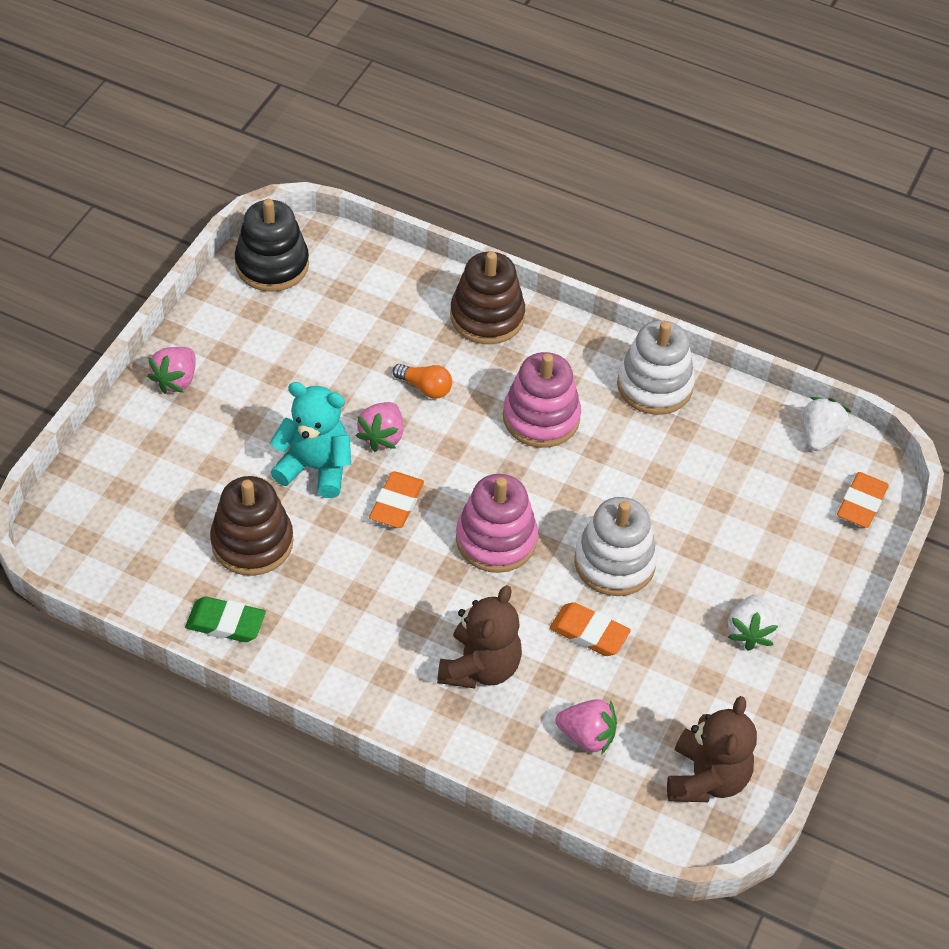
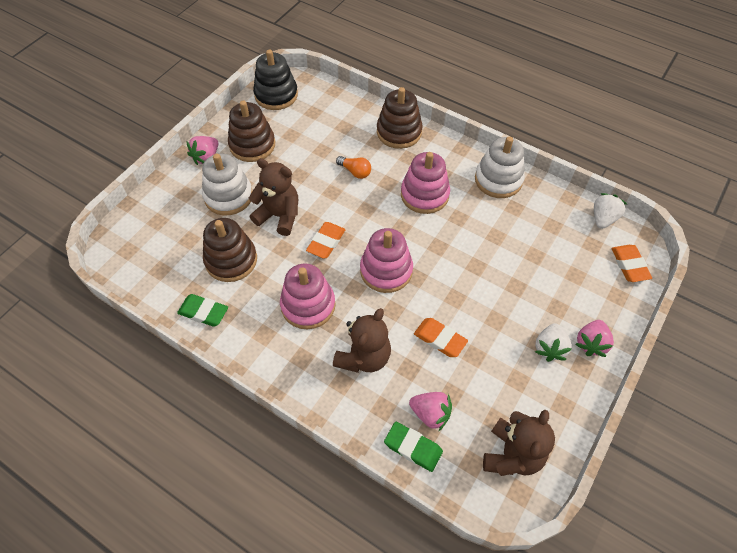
camera: 10 degrees right, 5 degrees up
(249, 354) = (252, 145): none -> brown stacking toy
(315, 468) = (279, 216): turquoise teddy bear -> brown teddy bear
(382, 436) = (324, 199): pink strawberry -> pink strawberry (591, 343)
(384, 600) = (308, 305): none -> pink stacking toy
(567, 782) = (413, 448): none -> green eraser
(614, 562) = (462, 292): white stacking toy -> white stacking toy (228, 196)
(861, 503) = (629, 265): orange eraser -> orange eraser turned 45 degrees counterclockwise

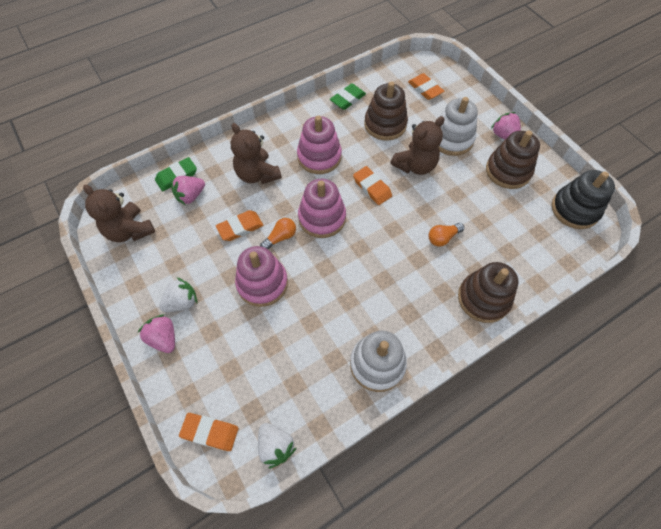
camera: 115 degrees right, 5 degrees up
(158, 240) = (425, 89): none -> orange eraser
(424, 195) = (389, 284): pink stacking toy -> pink stacking toy (262, 283)
(429, 296) = (280, 237): none -> orange light bulb
(549, 348) = (182, 302): white strawberry -> white strawberry turned 105 degrees clockwise

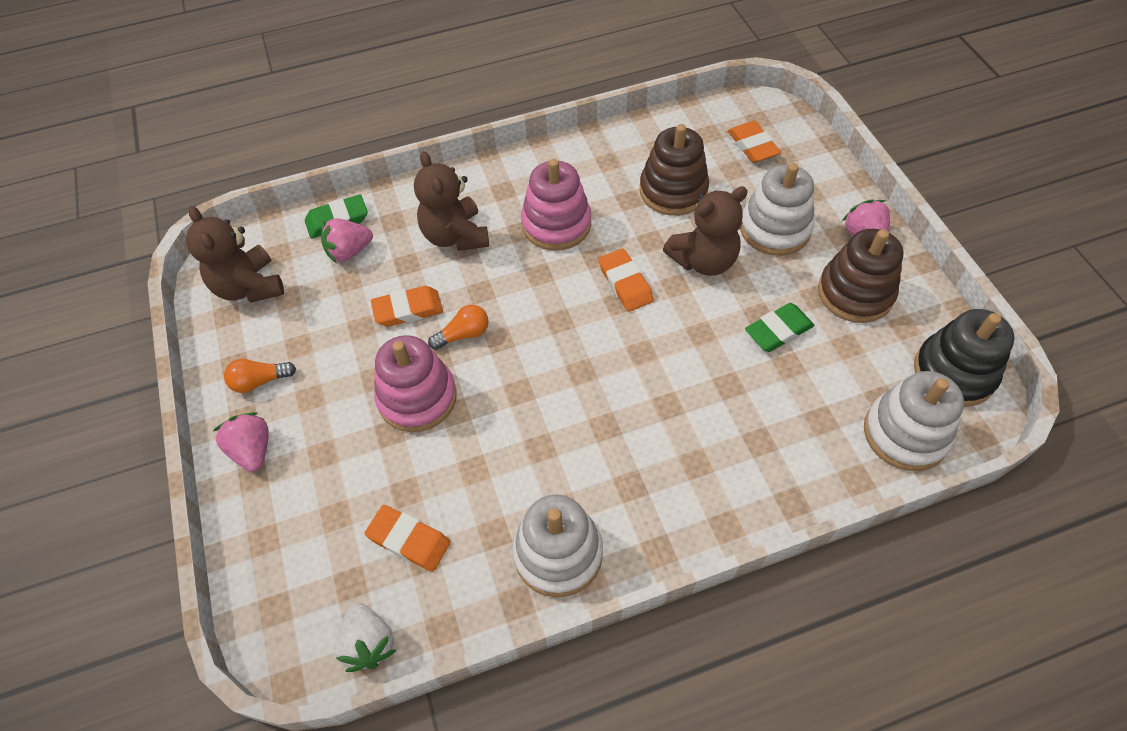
camera: 15 degrees right, 5 degrees down
(182, 302) = (293, 403): white strawberry -> none
(210, 432) = (279, 601): orange eraser -> orange eraser (409, 540)
(322, 218) = (534, 316): pink stacking toy -> none
(348, 99) = (625, 144): green eraser -> green eraser (778, 331)
(443, 238) = (717, 379): orange light bulb -> orange light bulb (260, 381)
(483, 298) = (758, 486): brown stacking toy -> none
(557, 250) = (905, 433): none -> white stacking toy

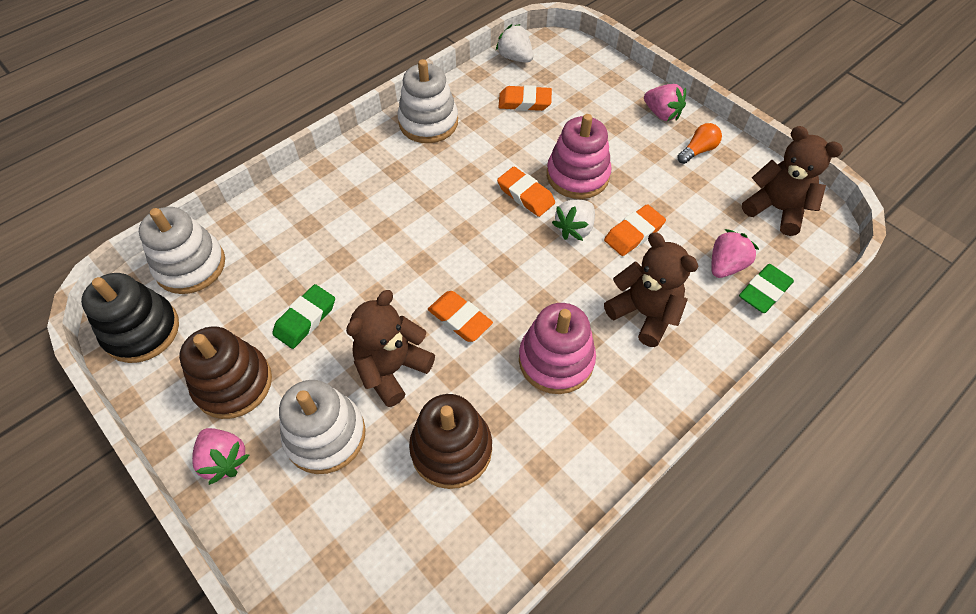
camera: 155 degrees right, 0 degrees up
(463, 334) = (574, 229): orange light bulb -> white strawberry
(752, 145) = (374, 562): orange eraser -> orange eraser (525, 195)

